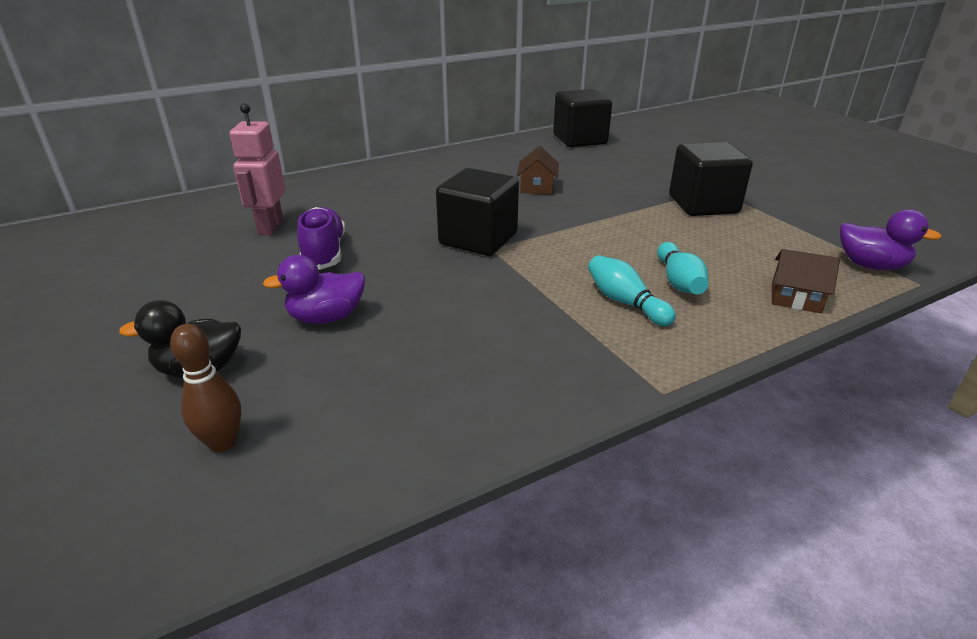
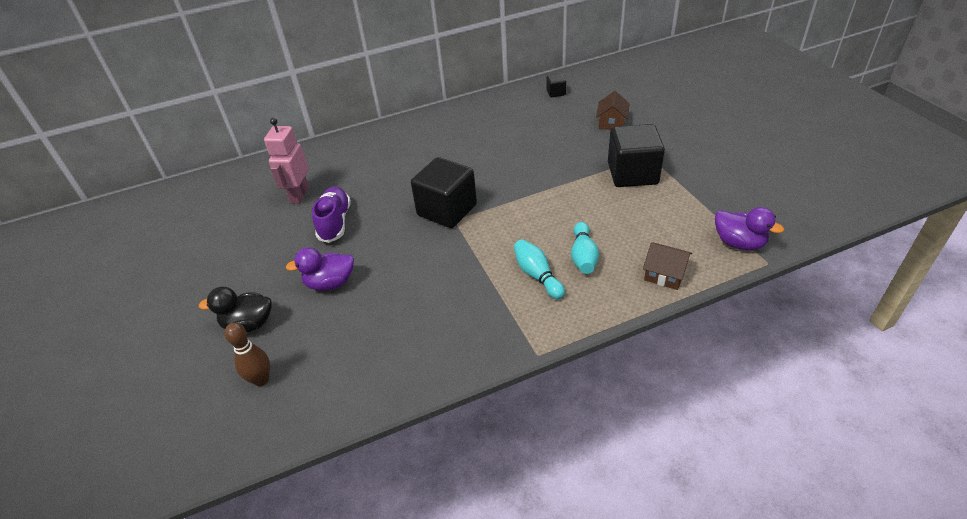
camera: 10 degrees right, 10 degrees up
(537, 187) = (505, 152): brown house -> brown house (611, 122)
(579, 139) = (556, 93): black cube -> black cube, size x0.44

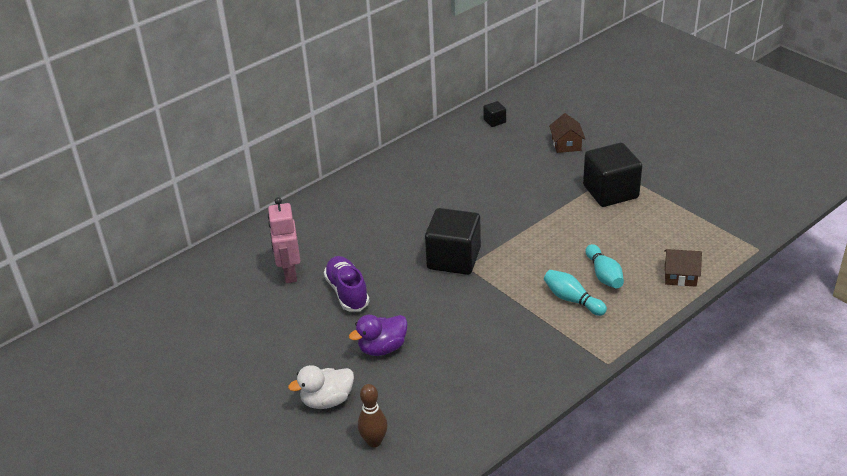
camera: 20 degrees left, 5 degrees down
(249, 324) = (327, 400): black duck -> white duck
(739, 243) = (729, 237): purple duck -> none

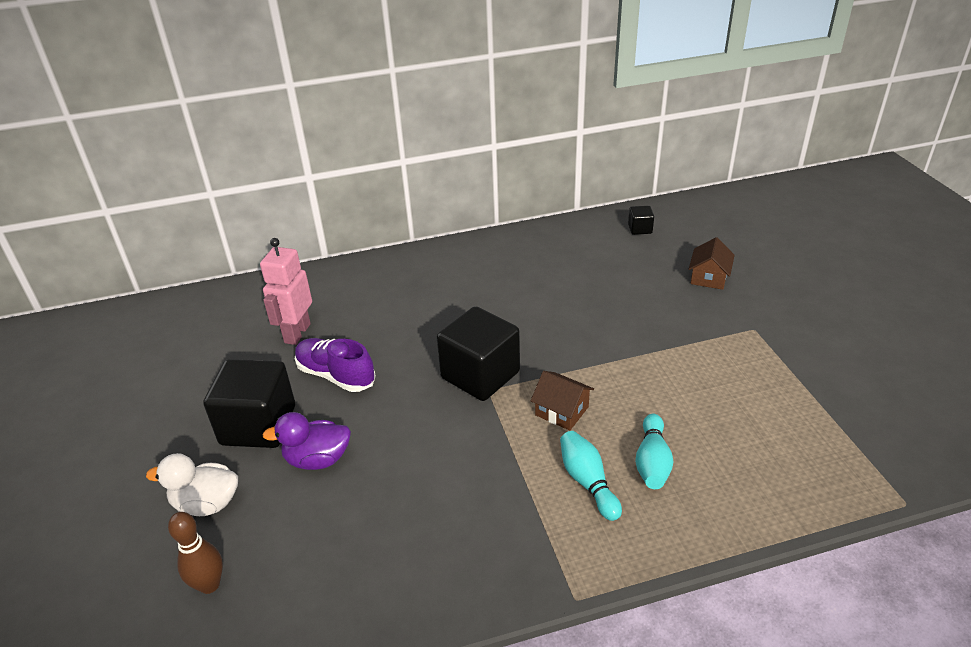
camera: 25 degrees right, 0 degrees up
(347, 292) = (335, 375): purple shoe -> purple shoe turned 60 degrees counterclockwise
(610, 192) = (730, 352): black cube -> black cube (258, 425)
(680, 276) = (761, 502): brown house -> brown house (562, 411)

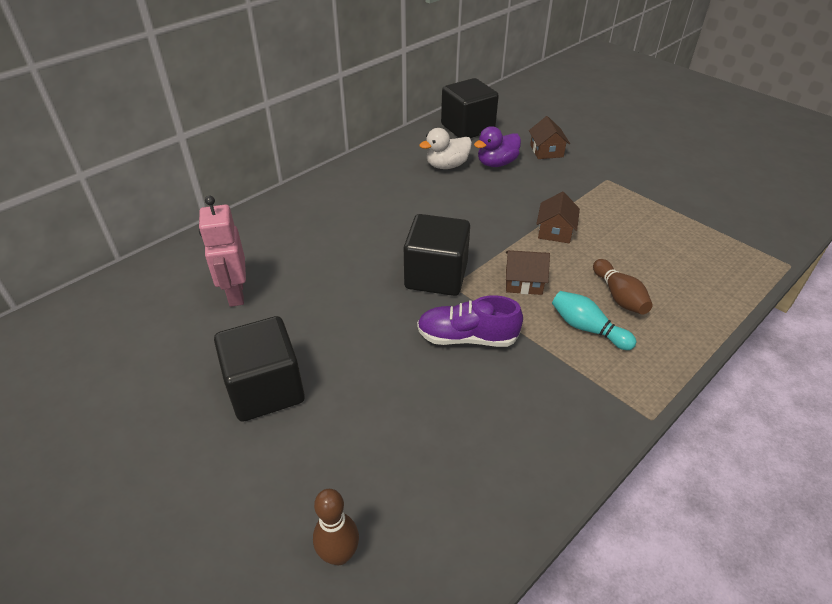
camera: 30 degrees left, 5 degrees up
(207, 503) = (272, 481): white duck -> white duck (447, 165)
(317, 459) = (350, 397): purple duck -> purple duck (496, 163)
(335, 375) = (306, 318): purple shoe -> purple shoe (467, 337)
(640, 229) = (467, 128): black cube -> black cube, size x2.25
(641, 369) = (555, 231): none -> brown house
(652, 462) = (619, 296): turquoise bowling pin -> brown bowling pin

